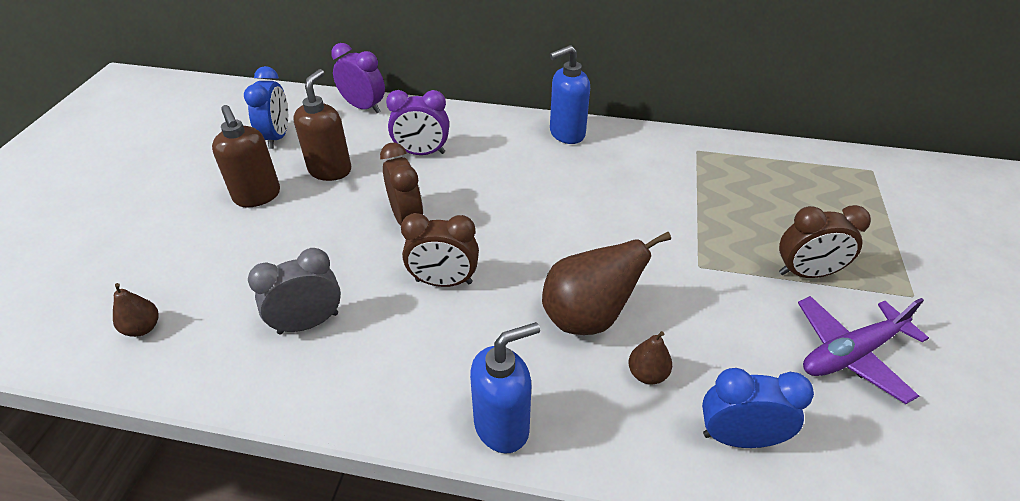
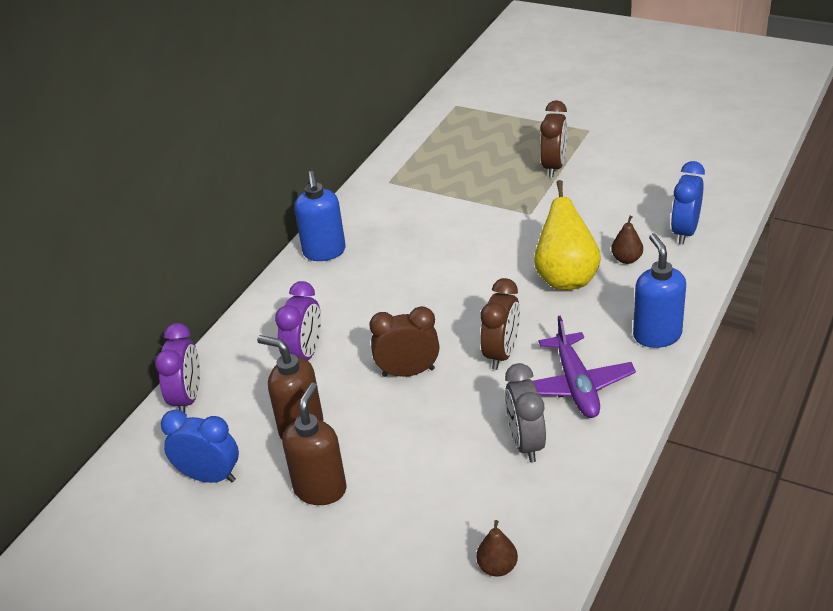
camera: 70 degrees left, 5 degrees down
(257, 196) = (320, 489): brown soap dispenser -> brown soap dispenser turned 60 degrees counterclockwise
(363, 107) = (188, 398): purple clock -> purple clock turned 135 degrees clockwise
(587, 317) = (566, 278): brown pear -> yellow pear
(850, 354) = (630, 170): purple plane -> purple plane (576, 385)

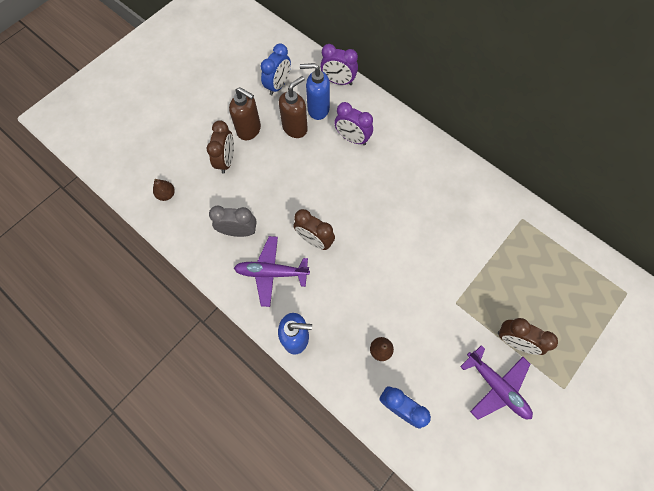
camera: 100 degrees right, 30 degrees up
(324, 252) = (448, 164): blue soap dispenser -> blue soap dispenser (318, 109)
(408, 372) = (318, 187): brown clock -> brown clock (226, 160)
(566, 278) = (373, 302): yellow pear -> none
(614, 170) = (496, 386): none -> purple plane

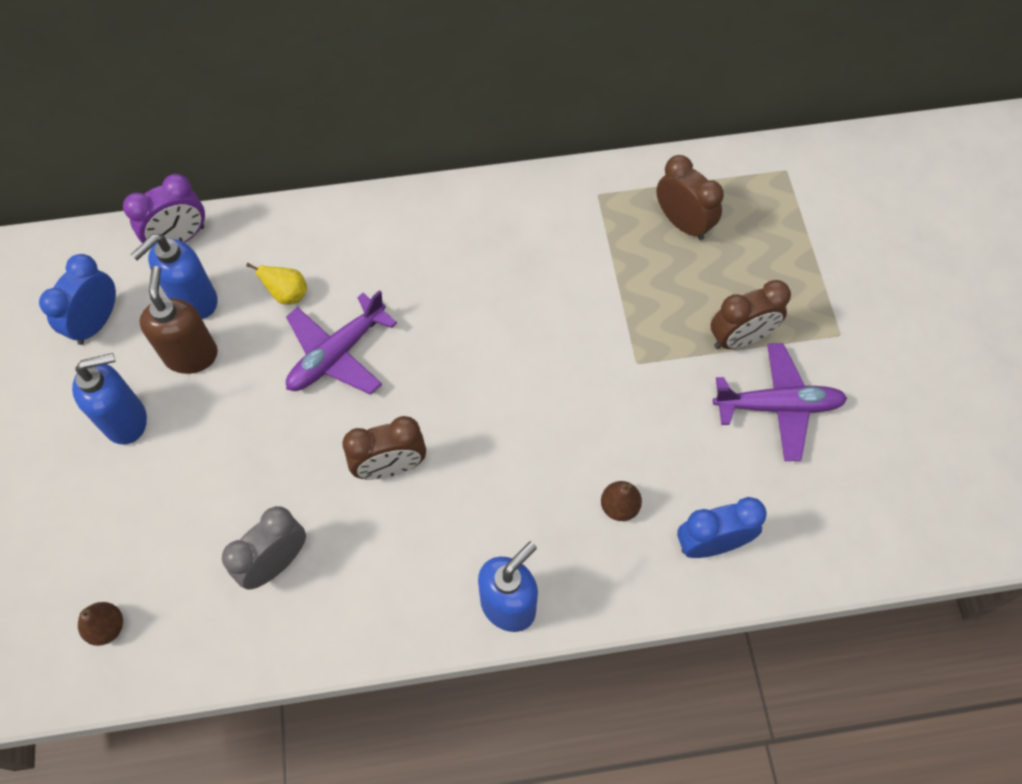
camera: 50 degrees left, 5 degrees down
(226, 160) = (143, 492): brown clock -> brown clock (683, 223)
(249, 130) = (126, 420): brown soap dispenser -> blue soap dispenser
(271, 272) = (383, 565): purple plane -> purple plane (337, 354)
(278, 85) = (96, 322): blue clock -> blue clock turned 135 degrees counterclockwise
(352, 138) = (287, 294): purple clock -> yellow pear

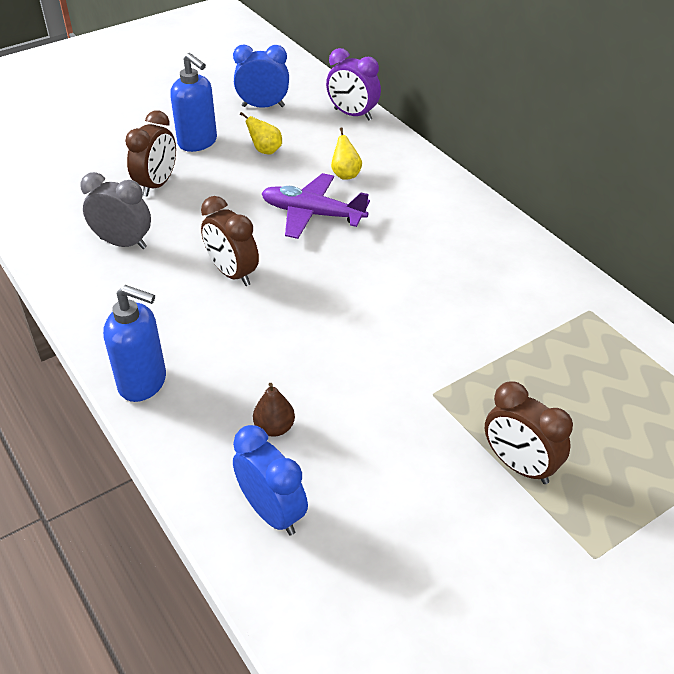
camera: 65 degrees right, 20 degrees down
(107, 627) = (43, 187): brown pear -> none
(191, 355) = (265, 151): brown soap dispenser -> yellow pear
(194, 301) = (308, 137): blue soap dispenser -> none
(683, 223) = (614, 379): brown clock -> brown clock (157, 184)
(778, 406) = (463, 524): purple plane -> none

